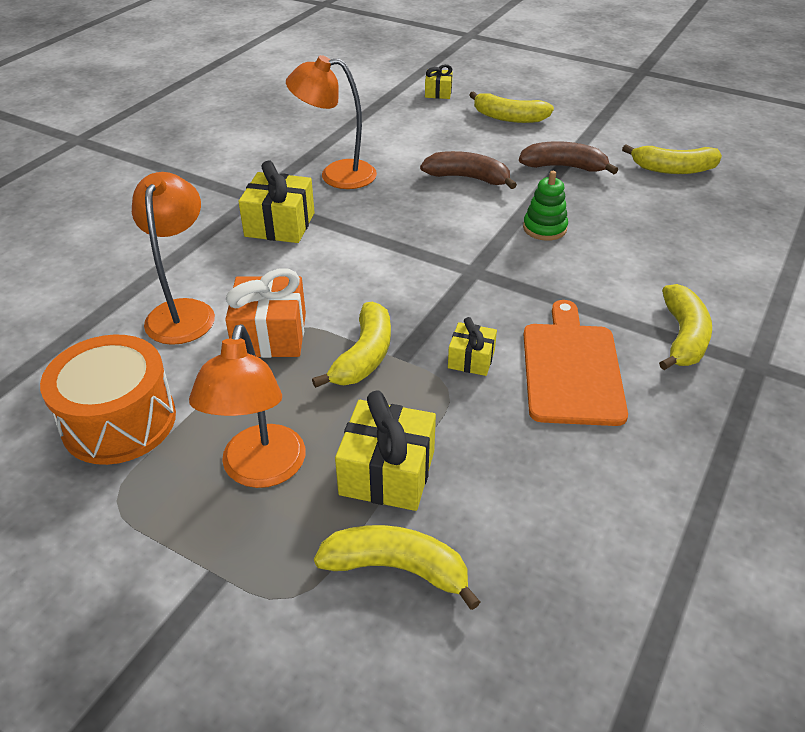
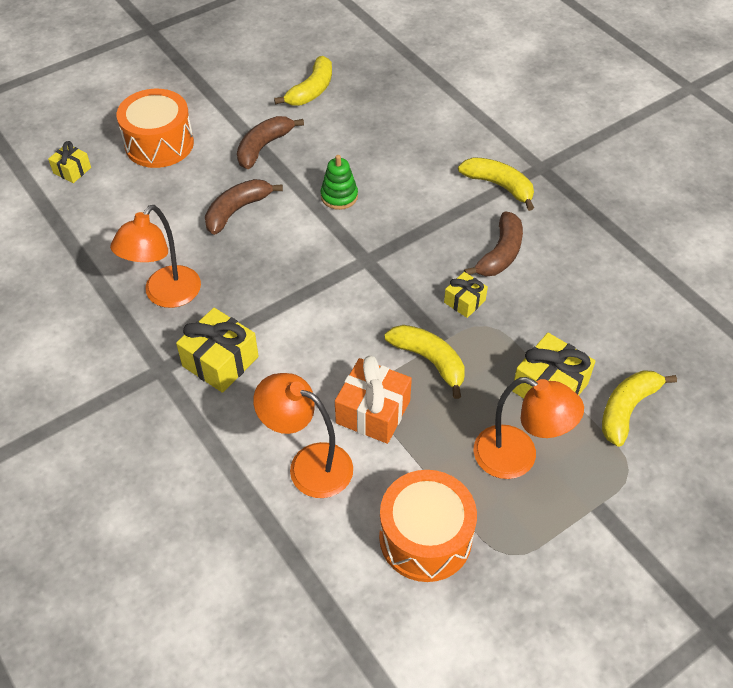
camera: 65 degrees left, 10 degrees up
(509, 118) = (159, 144): yellow banana -> orange drum
(571, 368) = (500, 254): orange cutting board -> brown banana

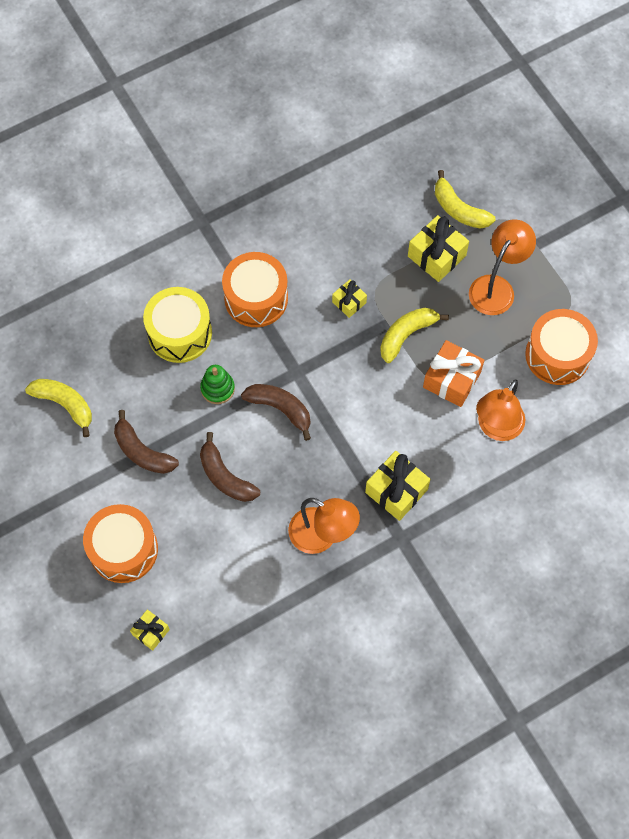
camera: 85 degrees left, 15 degrees up
(401, 162) = (180, 333): none -> yellow drum
(454, 218) = (256, 298): none -> orange drum
(499, 186) = (220, 257): yellow banana -> none
(500, 254) = (300, 268): brown banana -> brown banana (280, 409)

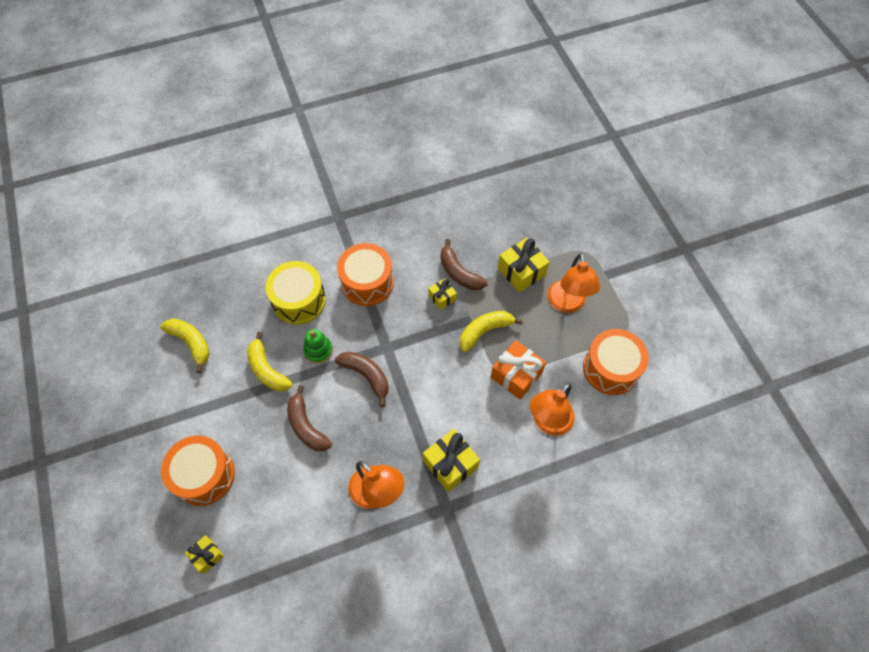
camera: 10 degrees right, 5 degrees down
(142, 452) = (243, 393): brown banana -> brown banana (459, 273)
(459, 209) = (546, 238): yellow banana -> yellow banana (267, 370)
(496, 287) = (567, 304): orange lamp -> orange lamp turned 135 degrees clockwise

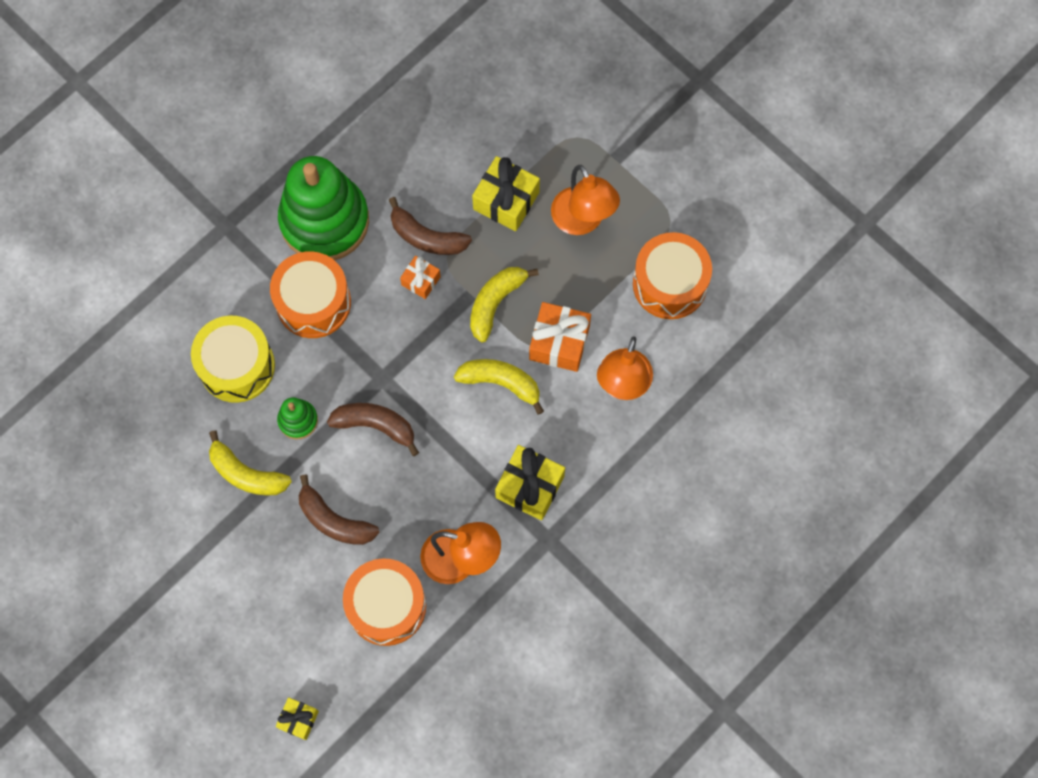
camera: 25 degrees left, 10 degrees up
(191, 343) = (127, 484): yellow banana -> yellow banana (501, 383)
(204, 475) = (242, 634): orange drum -> orange drum (386, 606)
(399, 238) = (324, 221): none -> green stacking toy
(442, 297) = (421, 281): yellow gift -> orange gift

